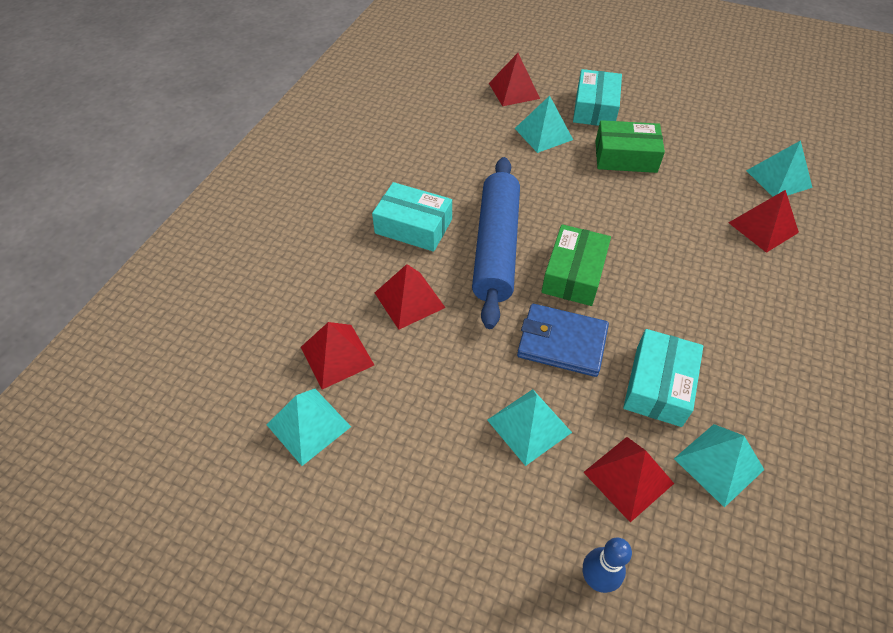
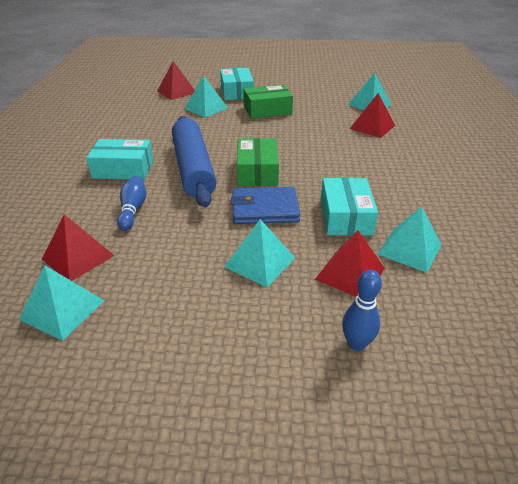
camera: 20 degrees left, 15 degrees down
(409, 300) = (133, 210): red pyramid -> blue bowling pin

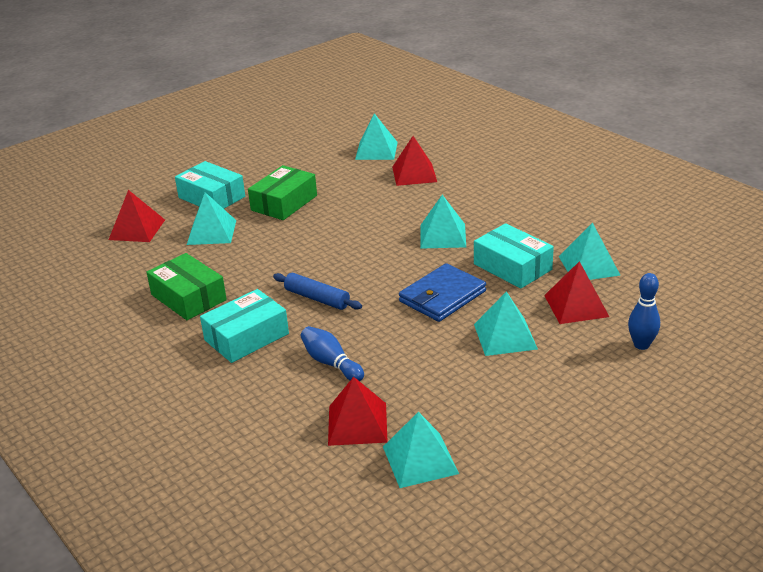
camera: 40 degrees left, 5 degrees down
(193, 168) = (317, 298): blue rolling pin -> blue rolling pin, size x0.50
(257, 171) = (381, 269): green box -> green box (188, 297)
(329, 171) = (442, 236): none -> turquoise pyramid

